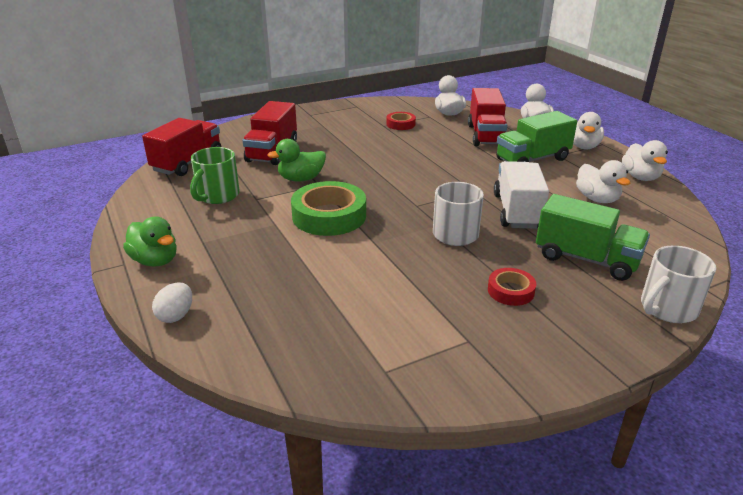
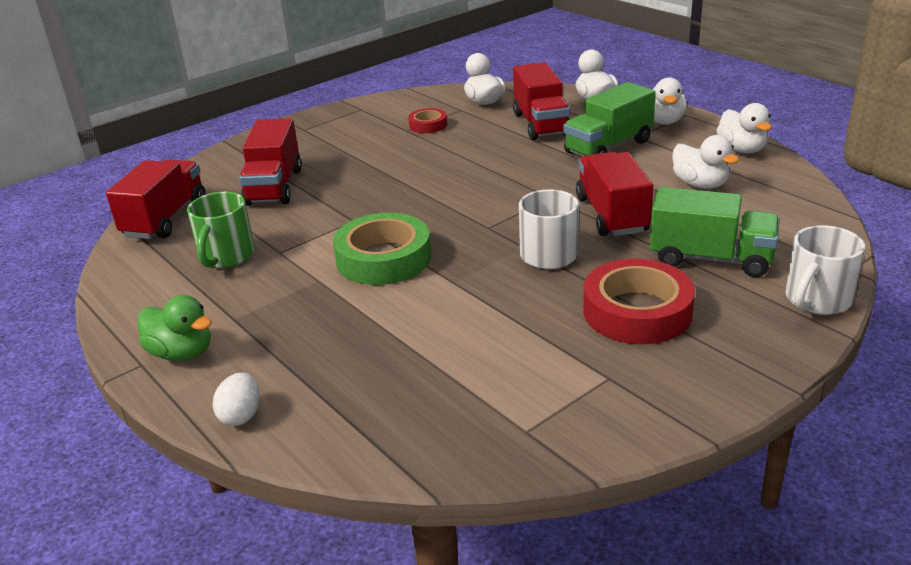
camera: 10 degrees left, 0 degrees up
(301, 179) = (327, 217): green duck -> none
(510, 291) = (637, 311): red tape -> red tape, size x1.92
(517, 211) = (612, 215): white truck -> red truck

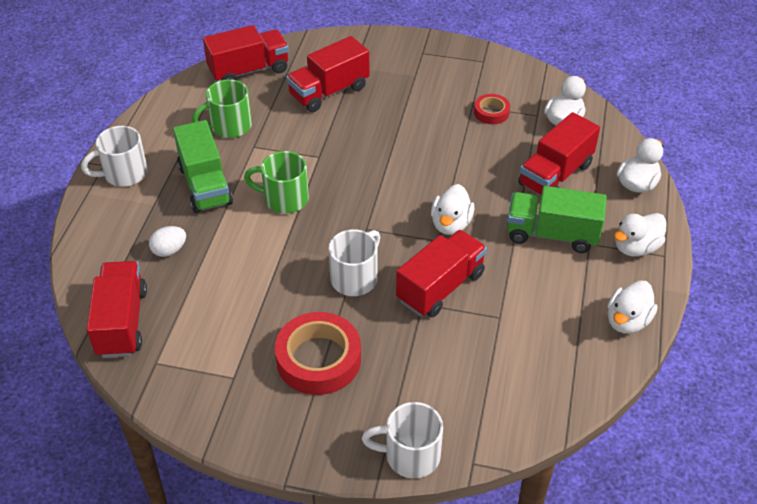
camera: 50 degrees right, 15 degrees up
(182, 353) = (124, 174): green duck -> white mug
(241, 415) = (89, 234): white egg -> white egg (169, 250)
(383, 258) = (284, 199): green tape -> green mug
(428, 437) = (122, 322): none -> red truck
(700, 184) = (536, 319): white duck -> white duck (451, 224)
(710, 259) = (421, 371): green truck -> green truck (205, 185)

